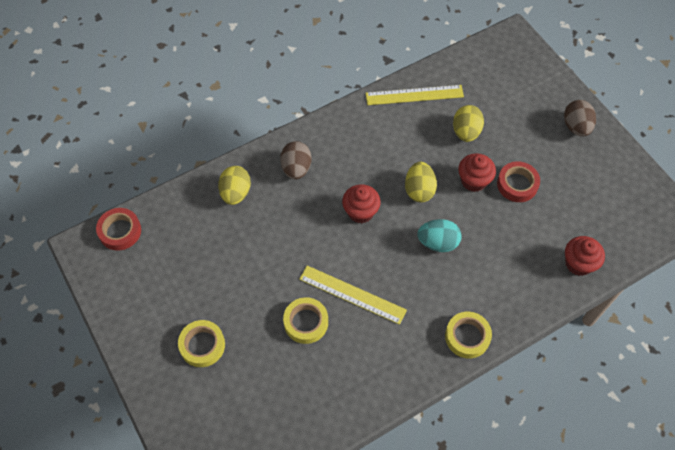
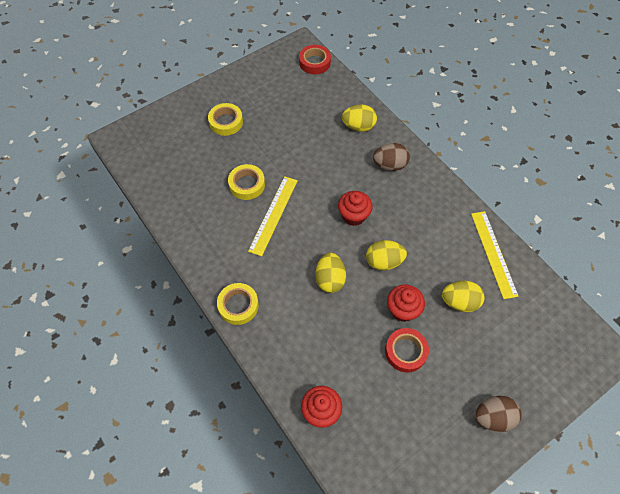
camera: 85 degrees right, 0 degrees up
(438, 243) = (330, 279): turquoise egg -> yellow egg

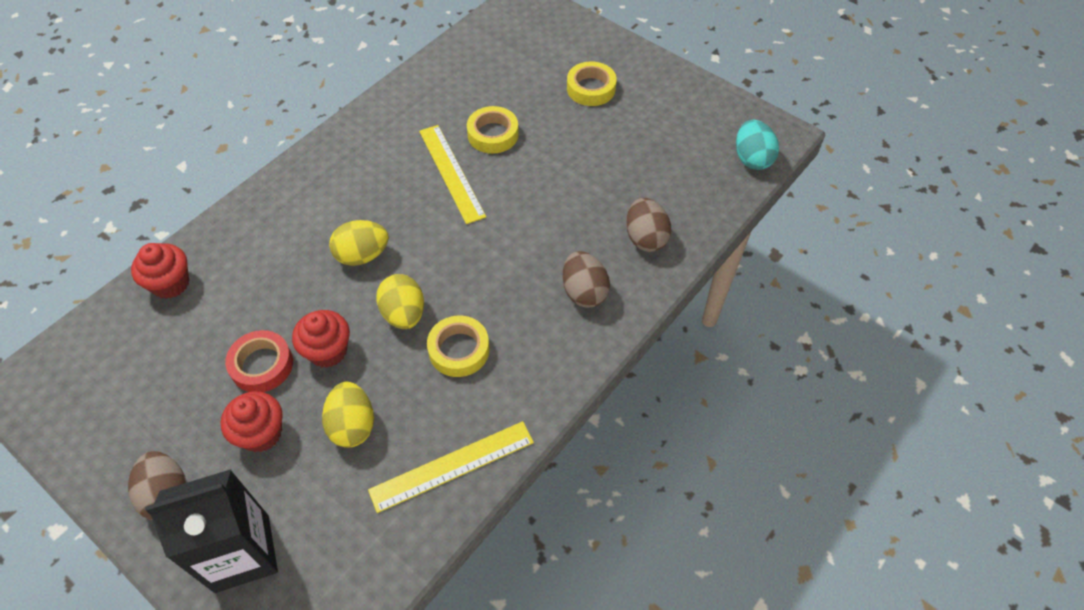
camera: 75 degrees right, 5 degrees down
(238, 305) = (307, 169): yellow tape -> yellow tape (459, 350)
(273, 215) = (451, 173): yellow ruler -> yellow ruler turned 60 degrees clockwise
(314, 62) = (752, 158): red tape -> turquoise egg
(353, 216) = (474, 263): red cupcake -> red cupcake (261, 433)
(358, 126) = (645, 238): yellow egg -> brown egg
(536, 373) = (242, 553): none -> black carton

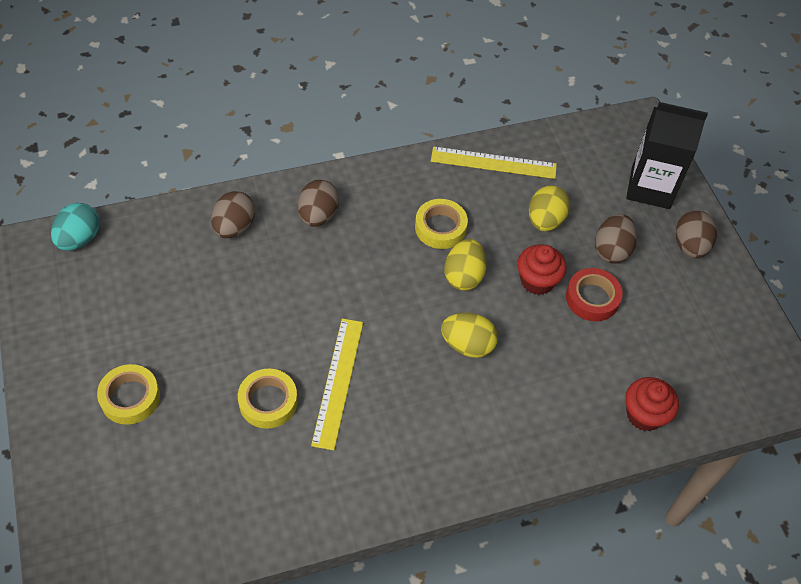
camera: 150 degrees left, 0 degrees up
(261, 433) = (611, 250): red cupcake -> brown egg

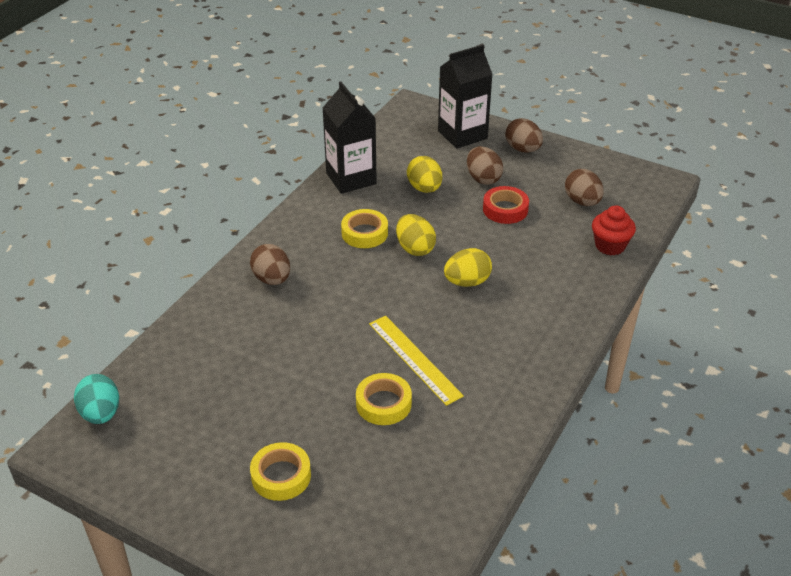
camera: 40 degrees left, 15 degrees down
(234, 227) = (219, 325): brown egg -> brown egg (582, 202)
(493, 163) = (351, 178): yellow ruler -> black carton
(537, 281) = (462, 222): red cupcake -> none

